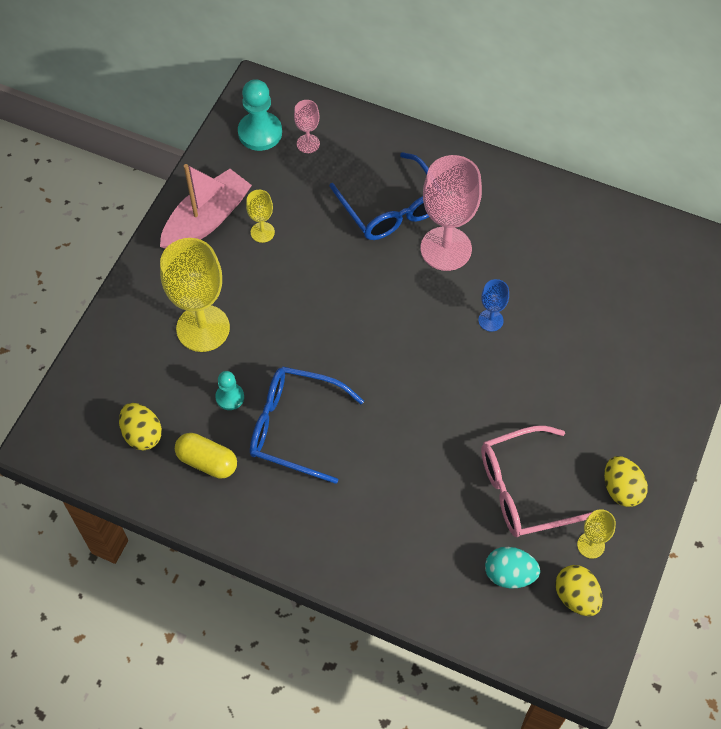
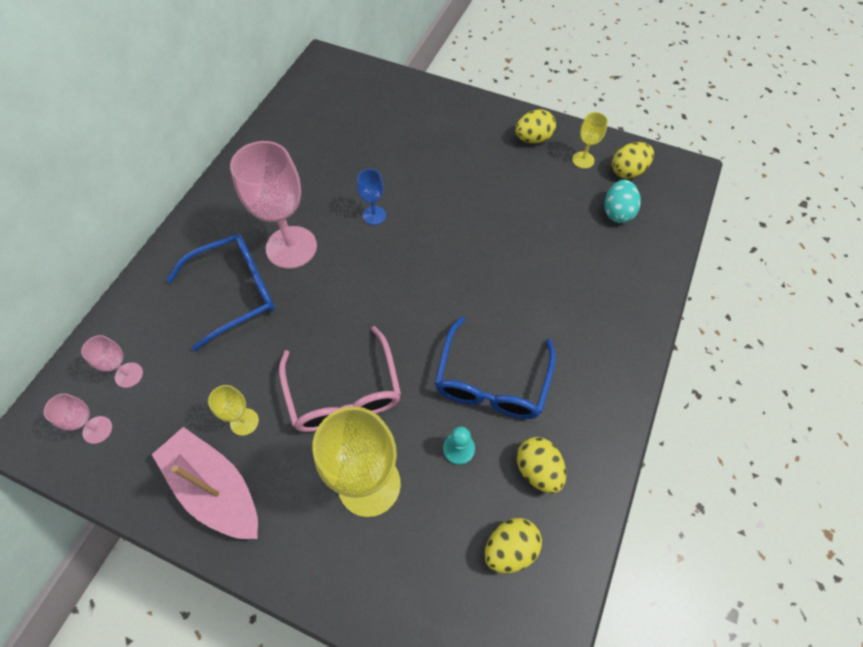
camera: 90 degrees left, 0 degrees up
(207, 461) = (538, 469): yellow capsule -> yellow egg
(260, 133) = (97, 430): turquoise pawn -> pink goblet
(524, 490) = (540, 199): pink glasses -> pink glasses (344, 393)

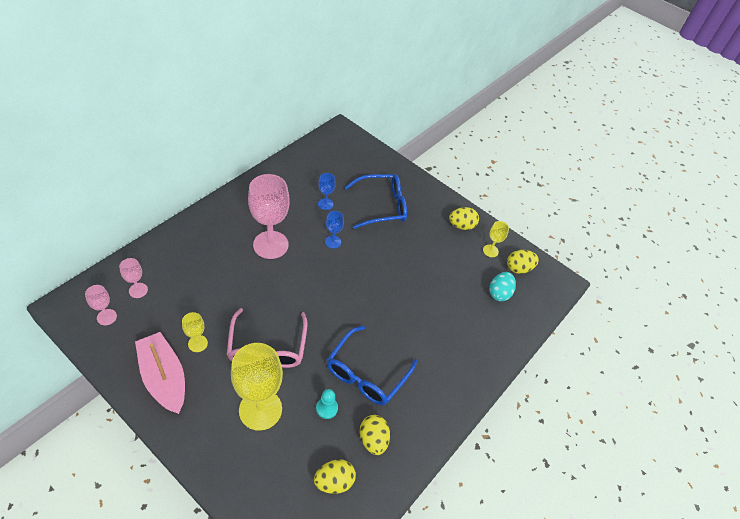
camera: 10 degrees right, 10 degrees down
(235, 292) = (224, 261): blue glasses -> blue glasses (382, 206)
(343, 167) = (325, 204): none -> blue goblet

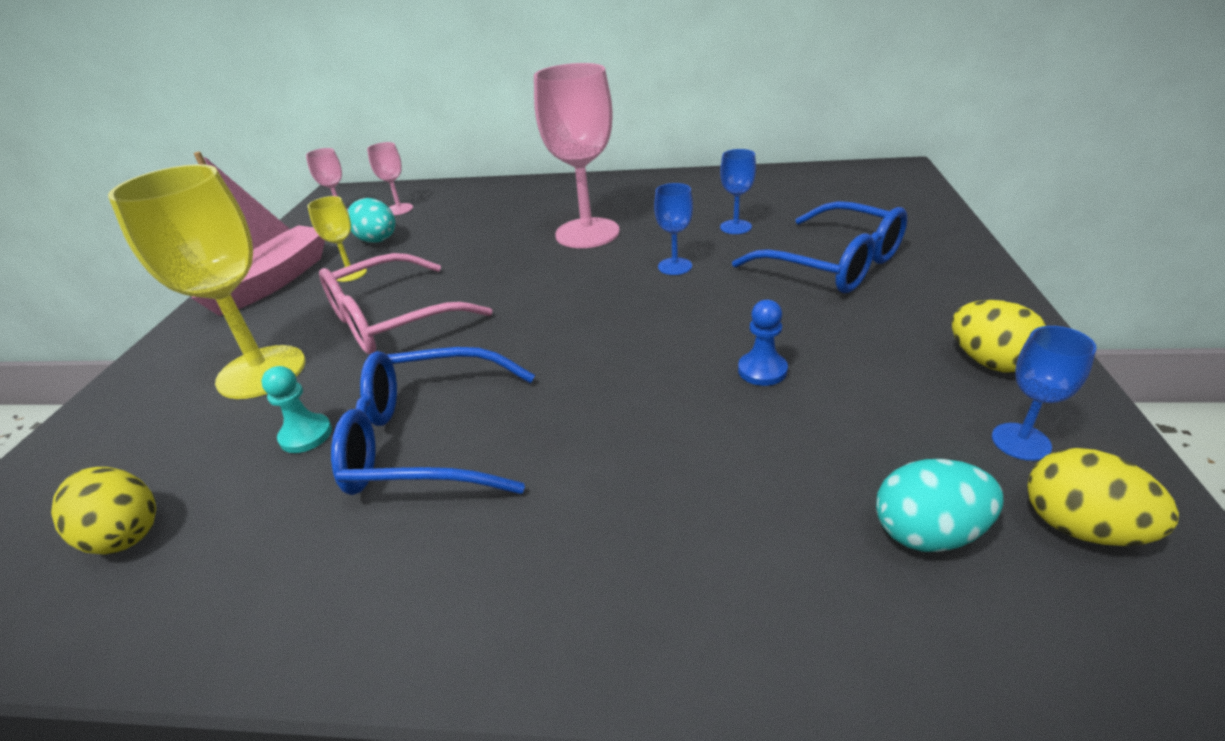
camera: 65 degrees right, 15 degrees down
(171, 317) = (378, 241): none -> turquoise egg
(373, 439) = (258, 537): yellow egg -> none
(416, 271) = (762, 370): none -> blue pawn
(490, 251) = (1021, 441): yellow goblet -> blue goblet

